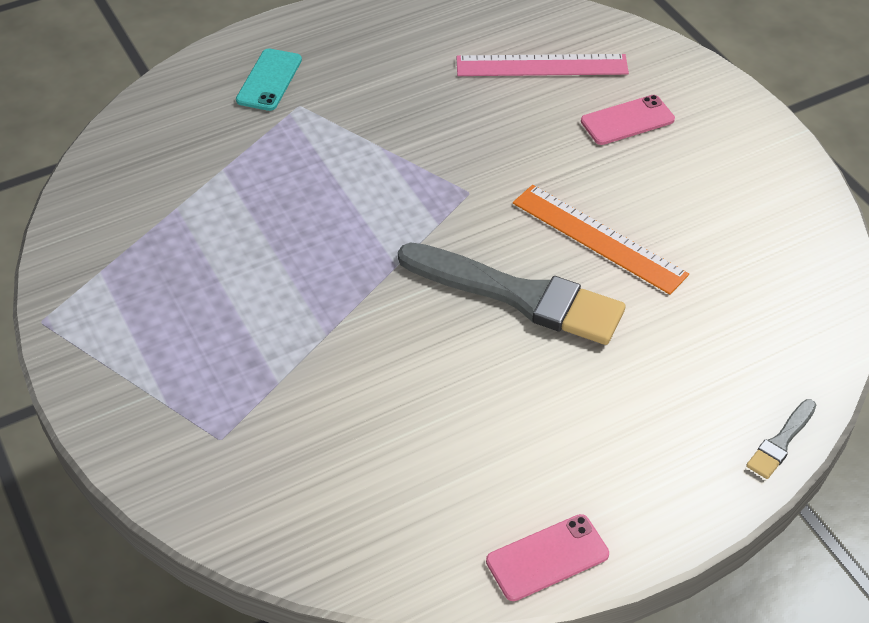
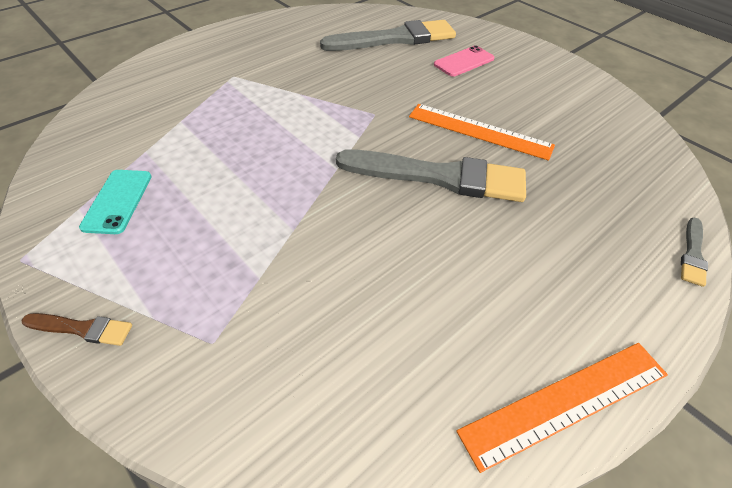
camera: 15 degrees left, 0 degrees up
(100, 403) = (82, 329): none -> brown brush
(269, 80) = (207, 64): turquoise phone -> turquoise phone (118, 201)
(542, 65) = (395, 39): pink ruler -> grey brush
(547, 557) = (566, 402): pink phone -> orange ruler

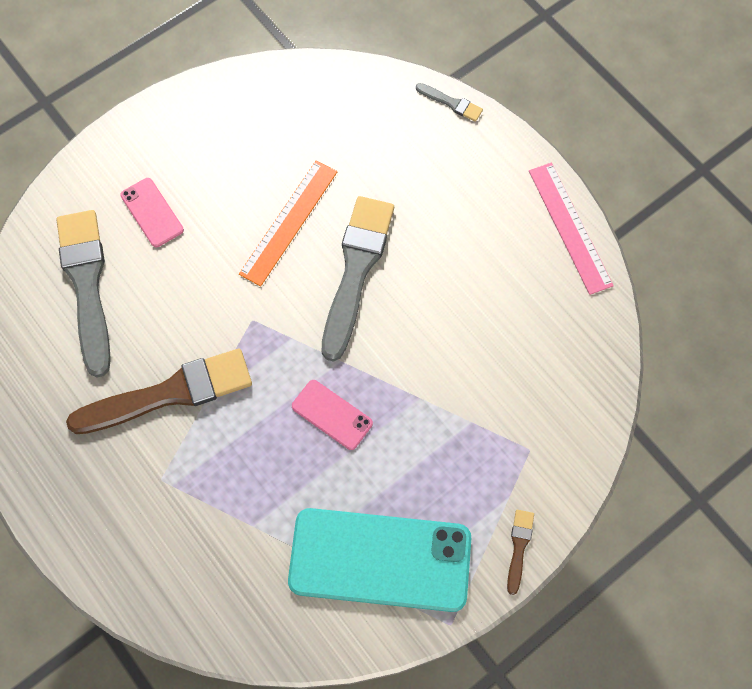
camera: 85 degrees left, 20 degrees up
(118, 201) = (380, 559): turquoise phone -> turquoise phone, size x2.15
(279, 164) = (332, 414): none -> pink phone
(305, 76) = (170, 393): none -> brown brush
(566, 402) = (570, 227): orange ruler -> pink ruler

